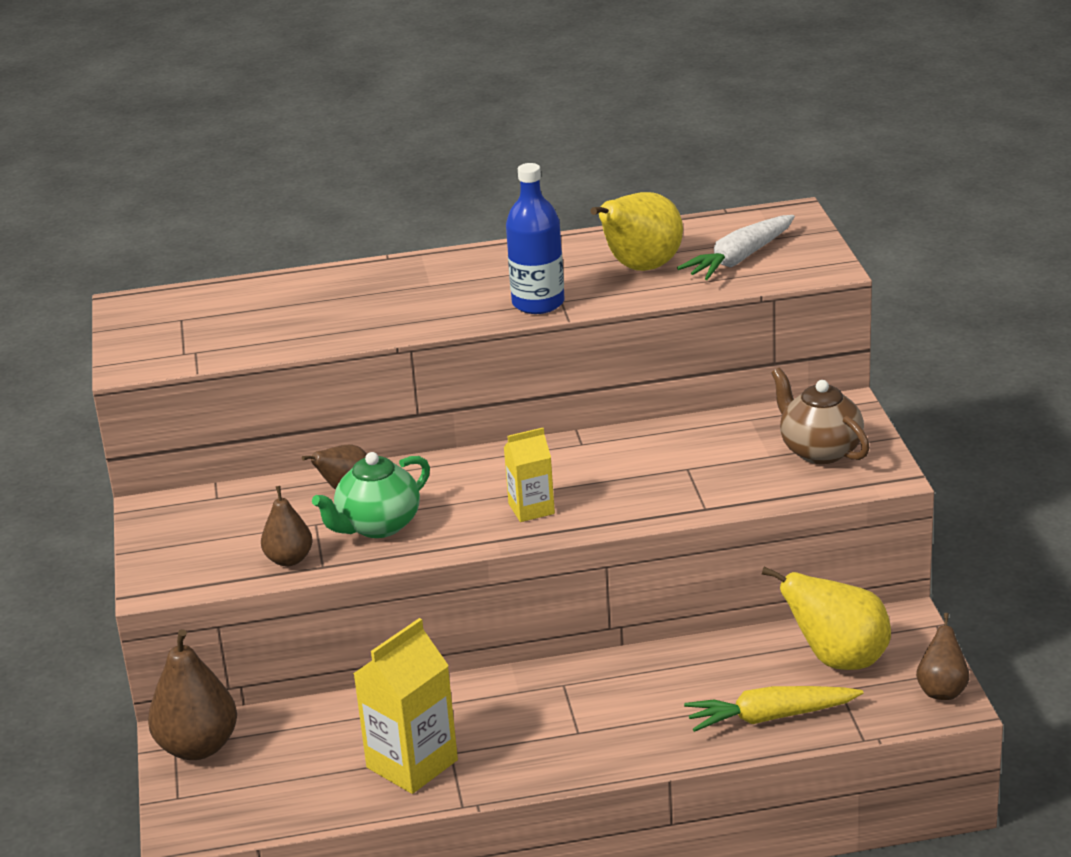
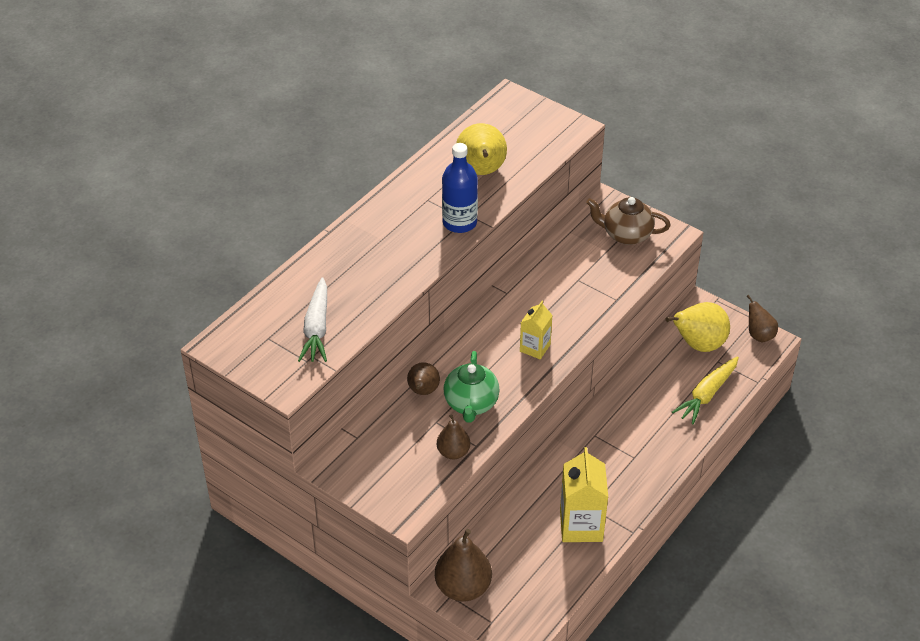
camera: 45 degrees left, 15 degrees up
(739, 259) = (524, 140): white carrot -> white carrot (317, 328)

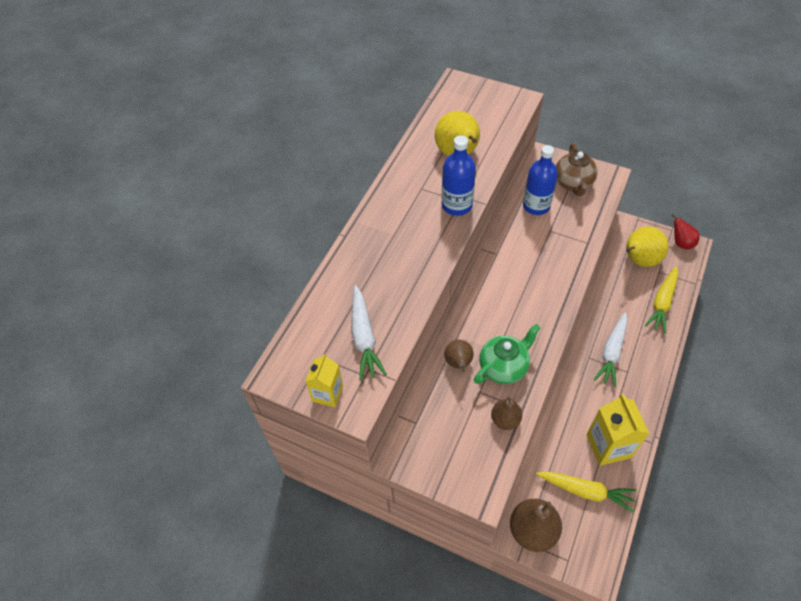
camera: 10 degrees left, 10 degrees up
(471, 404) = (503, 367): green teapot -> green teapot turned 120 degrees counterclockwise
(535, 348) = (538, 301): yellow carton -> yellow carton (327, 393)
(537, 563) = (586, 491): none -> yellow carrot
(572, 251) = (536, 206): none -> blue bottle
(623, 435) = (612, 353): none -> white carrot
(626, 235) = (573, 183): brown teapot -> brown teapot turned 90 degrees counterclockwise
(759, 335) = (681, 243): brown pear -> red pear

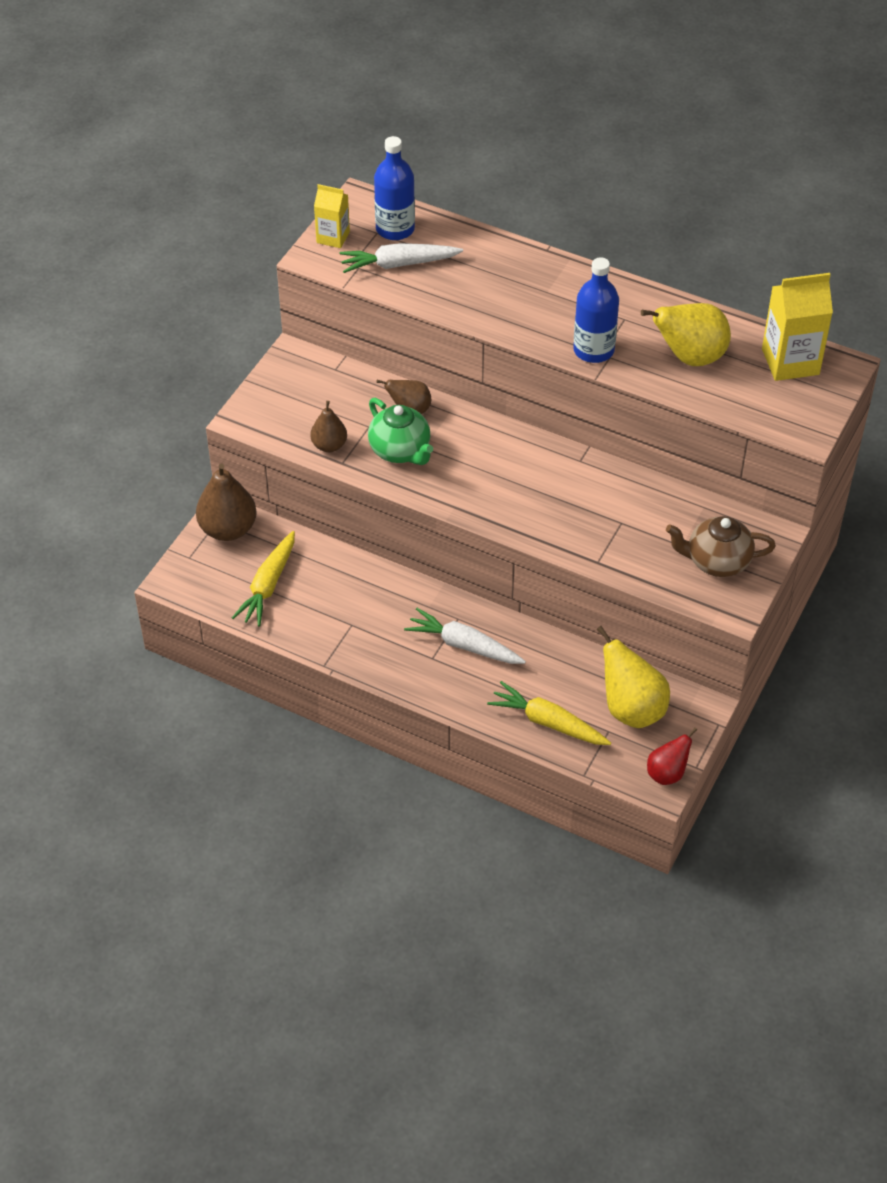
camera: 90 degrees right, 5 degrees down
(536, 206) = (669, 512): blue bottle -> blue bottle (395, 229)
(608, 446) = (325, 618): yellow carton -> yellow carton (790, 362)

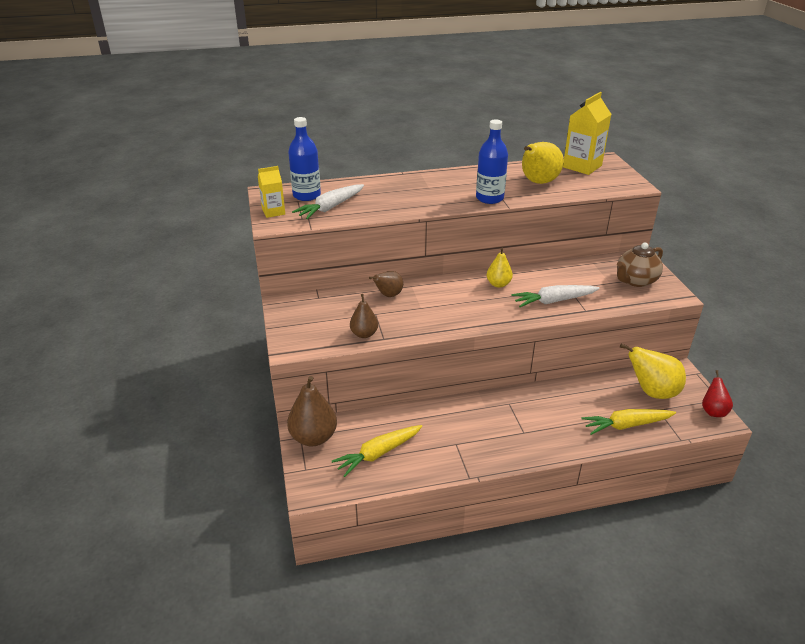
camera: 40 degrees left, 15 degrees down
(268, 585) = (378, 454): yellow carrot -> yellow carrot turned 75 degrees clockwise
(400, 451) = (410, 316): green teapot -> none
(464, 645) = (531, 415): white carrot -> white carrot (553, 301)
(548, 468) = (498, 284): none -> yellow pear

